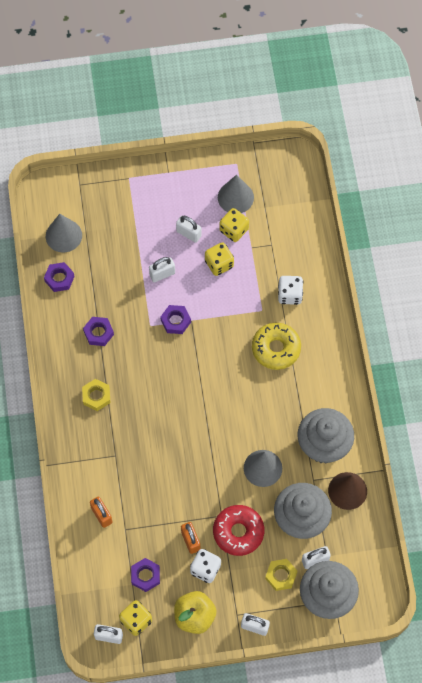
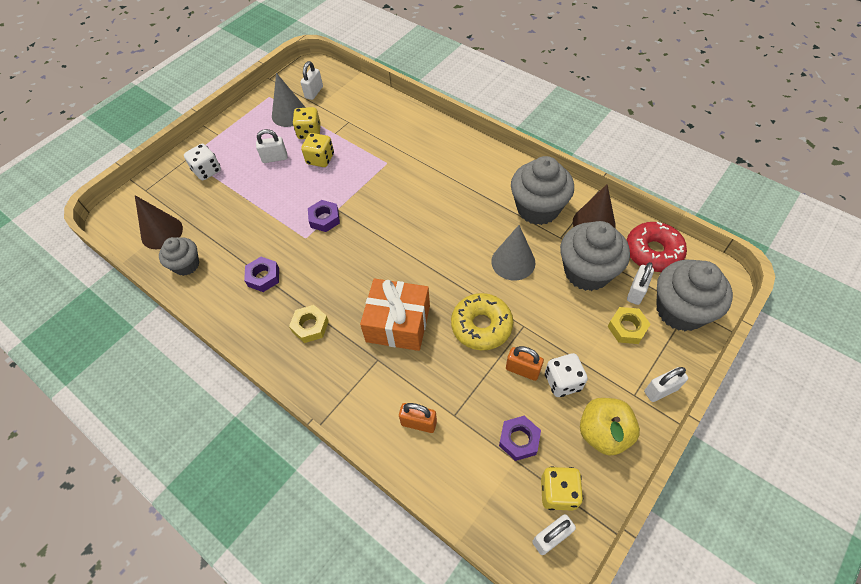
camera: 40 degrees left, 10 degrees down
(59, 279) = (186, 265): purple nut -> grey cupcake
(63, 235) = (162, 232): grey cone -> brown cone
(149, 443) = (398, 323): none -> orange gift
(162, 274) = (279, 197): white padlock -> white padlock (314, 92)
(238, 532) = (552, 326): red donut -> red donut (653, 252)
(276, 349) = (426, 177): yellow donut -> yellow donut (481, 326)
(290, 295) = (397, 139): white dice -> white dice (207, 171)

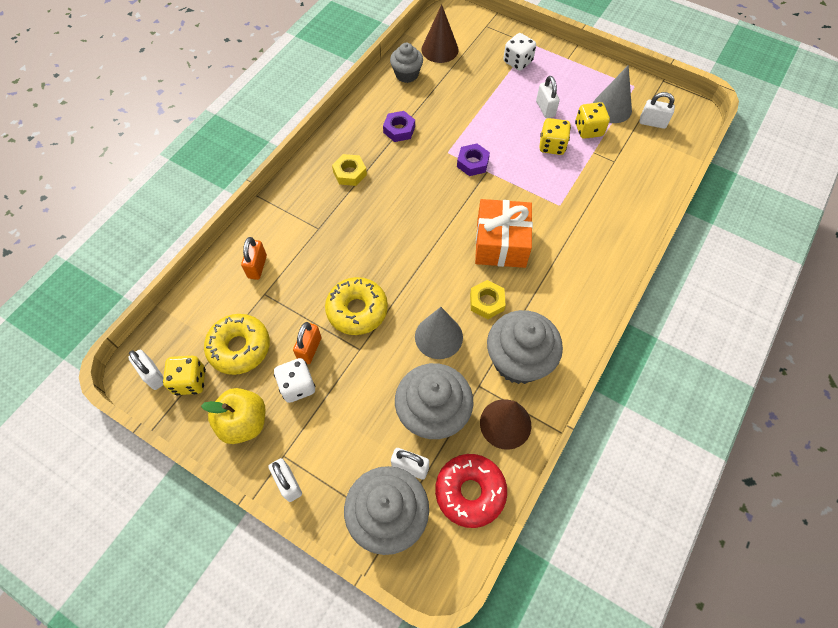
camera: 80 degrees right, 5 degrees up
(398, 323) = (356, 239): orange gift -> orange gift (501, 243)
(519, 440) = (239, 348): purple nut -> yellow donut
(627, 328) = (362, 453): yellow nut -> yellow nut (486, 302)

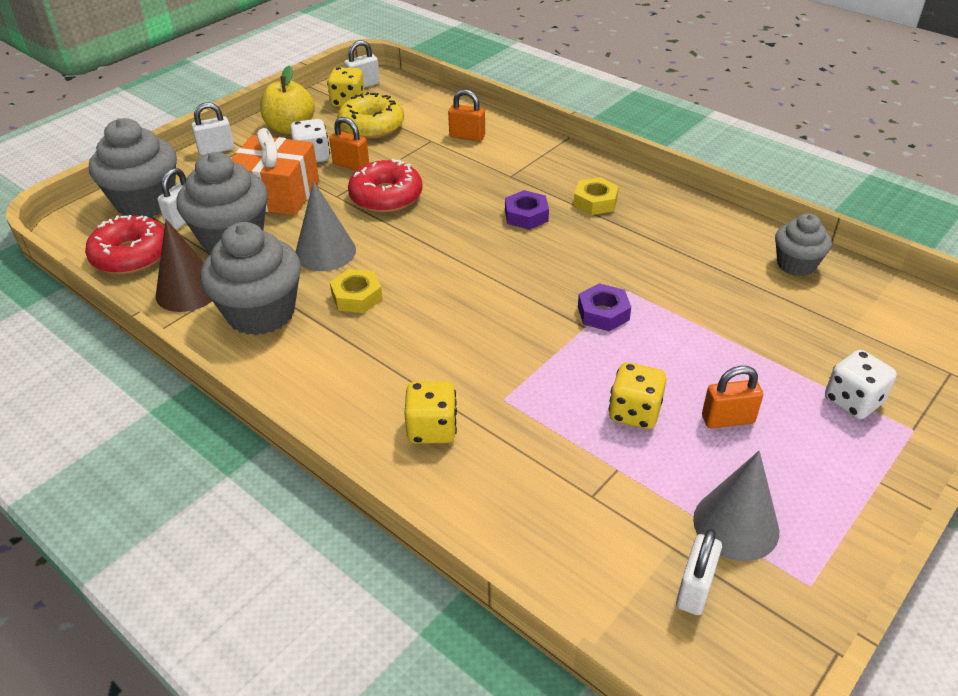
camera: 100 degrees right, 20 degrees down
(357, 310) = (386, 196): yellow donut -> red donut
(399, 130) = (674, 248): purple nut -> purple nut (526, 215)
(440, 49) = (866, 305): brown cone -> none
(501, 243) = (446, 322): orange gift -> orange gift (277, 194)
(545, 109) = (727, 419): white padlock -> orange padlock
(588, 130) = (673, 473): yellow dice -> yellow dice (432, 429)

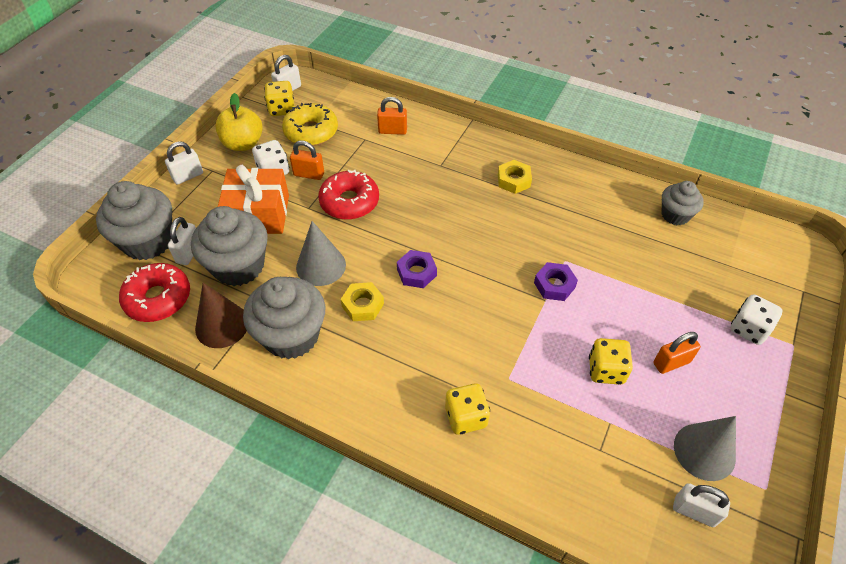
camera: 15 degrees left, 10 degrees up
(526, 215) = (466, 202): purple nut -> purple nut (416, 272)
(694, 589) = (694, 511): white padlock -> white padlock turned 75 degrees counterclockwise

